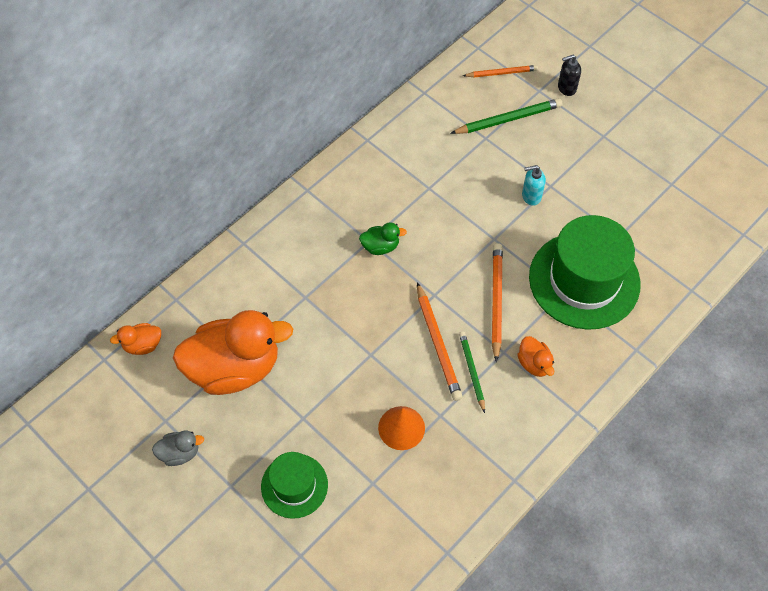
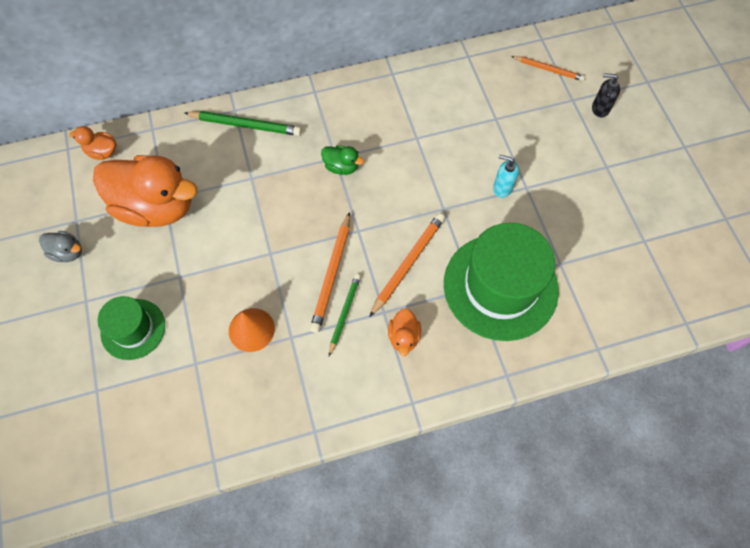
camera: 30 degrees right, 5 degrees up
(508, 119) = (527, 112): green pencil -> green pencil (245, 125)

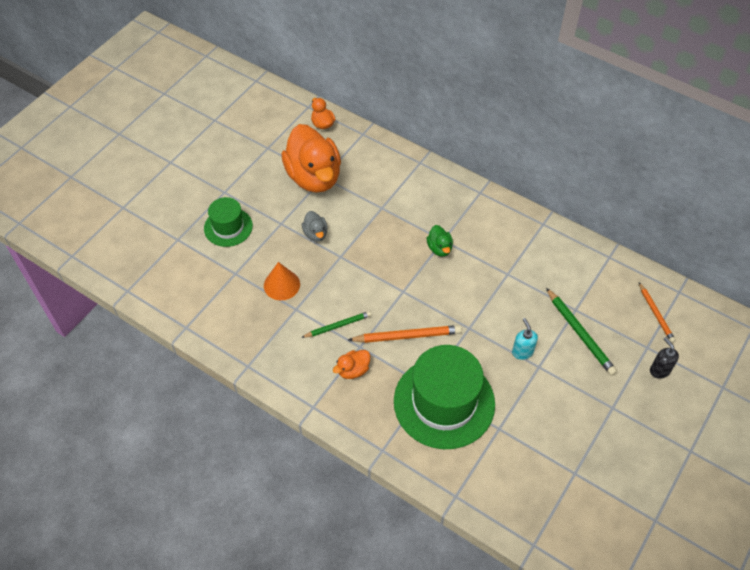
camera: 50 degrees right, 10 degrees down
(68, 252) = (245, 160): grey duck -> grey duck (315, 234)
(245, 125) = (415, 176): green pencil -> green pencil (580, 333)
(332, 274) = (358, 299): orange pencil -> none

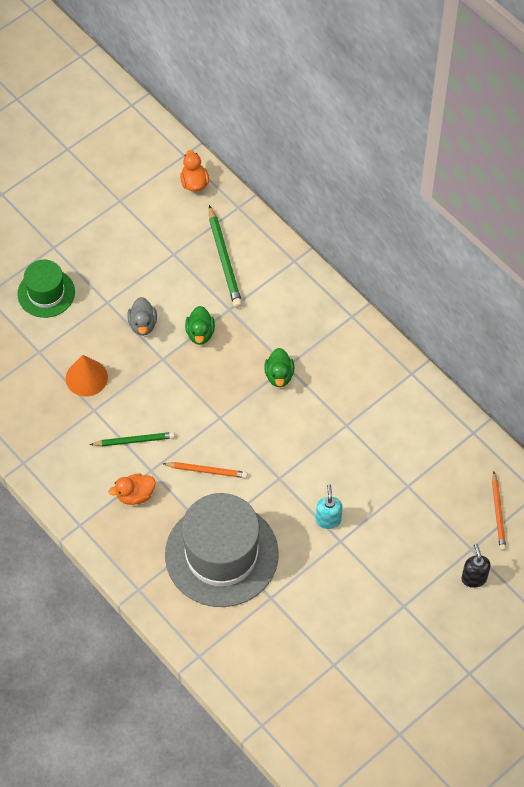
camera: 15 degrees right, 5 degrees up
(314, 177) = (163, 251): orange duck -> none
(364, 230) = (200, 333): none -> green duck
(407, 336) = (207, 471): orange pencil -> orange pencil, size x0.66
(444, 402) = (221, 554): green hat -> grey hat
(580, 333) = (401, 515): green pencil -> green pencil (224, 260)

